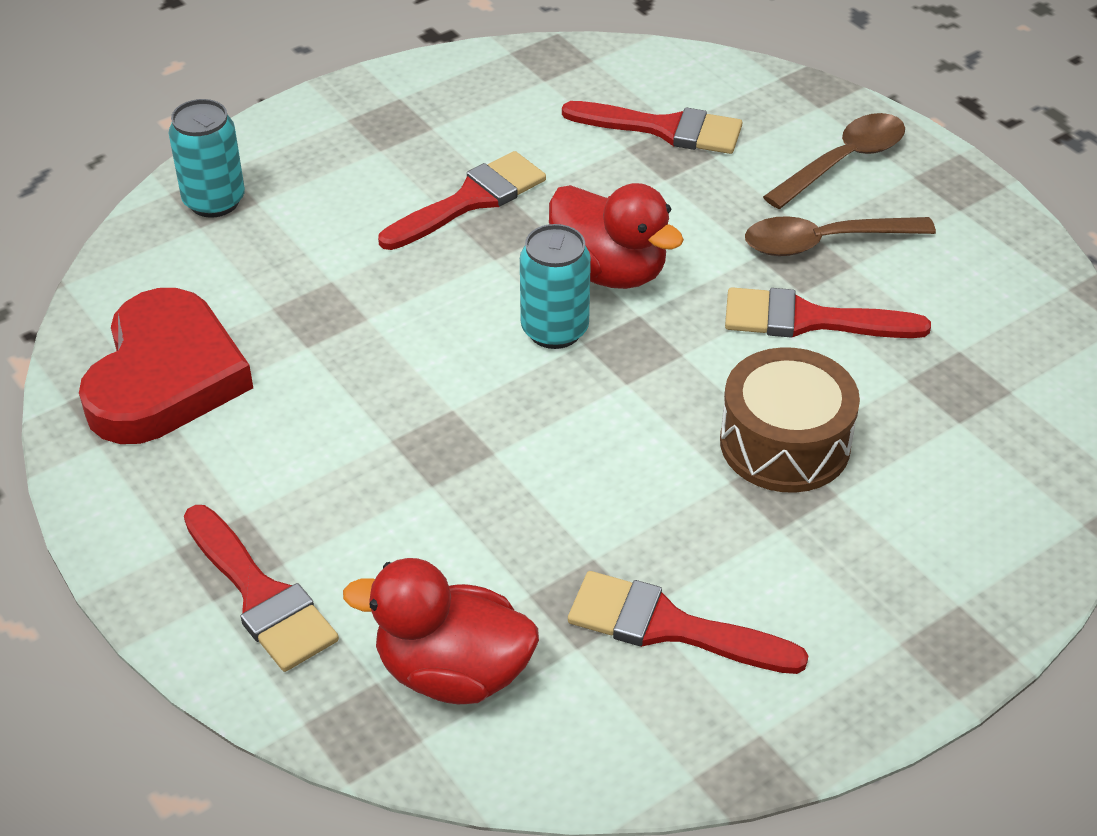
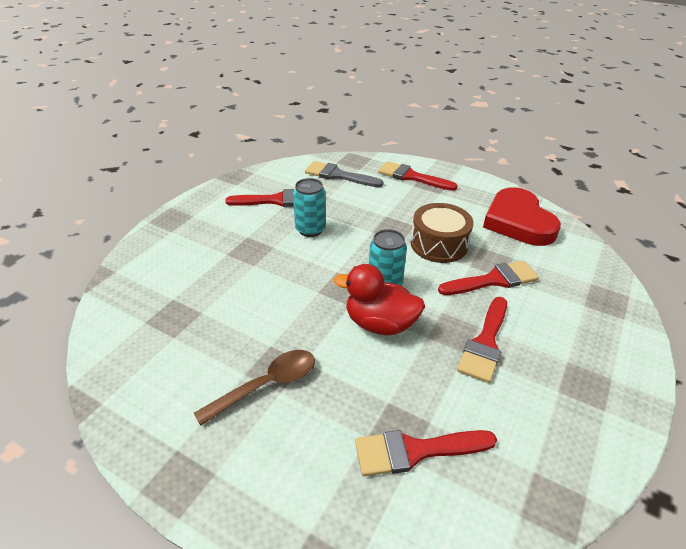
camera: 155 degrees right, 5 degrees down
(214, 201) = (603, 298): turquoise can -> turquoise can (310, 229)
(452, 672) = (338, 175): red duck -> grey brush
(785, 443) = (255, 266): brown drum -> brown drum (439, 244)
(809, 320) = (261, 329): red brush -> red brush (493, 280)
(844, 161) = (272, 468): brown spoon -> none

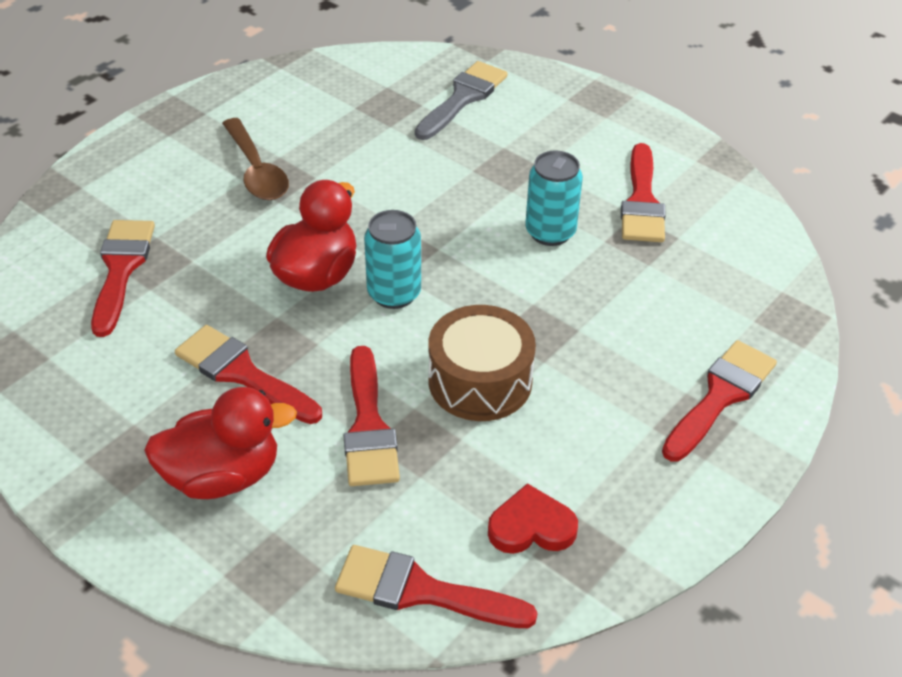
camera: 100 degrees right, 5 degrees up
(338, 175) = (727, 287): grey brush -> grey brush (463, 98)
(518, 222) = (531, 526): red heart -> red heart, size x0.51
(566, 334) = (222, 476): none -> red duck
(576, 249) = (421, 591): none -> red brush

